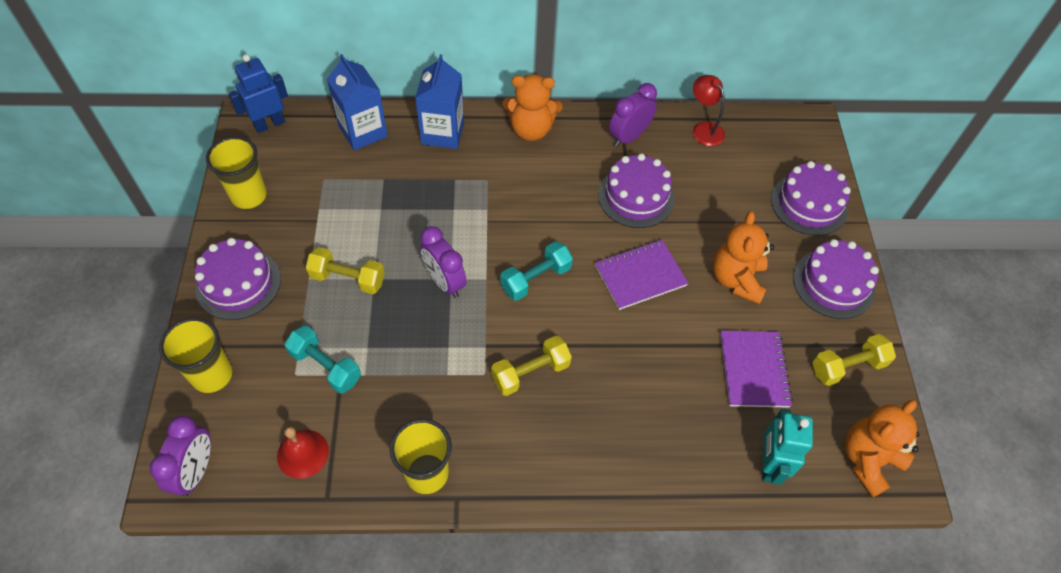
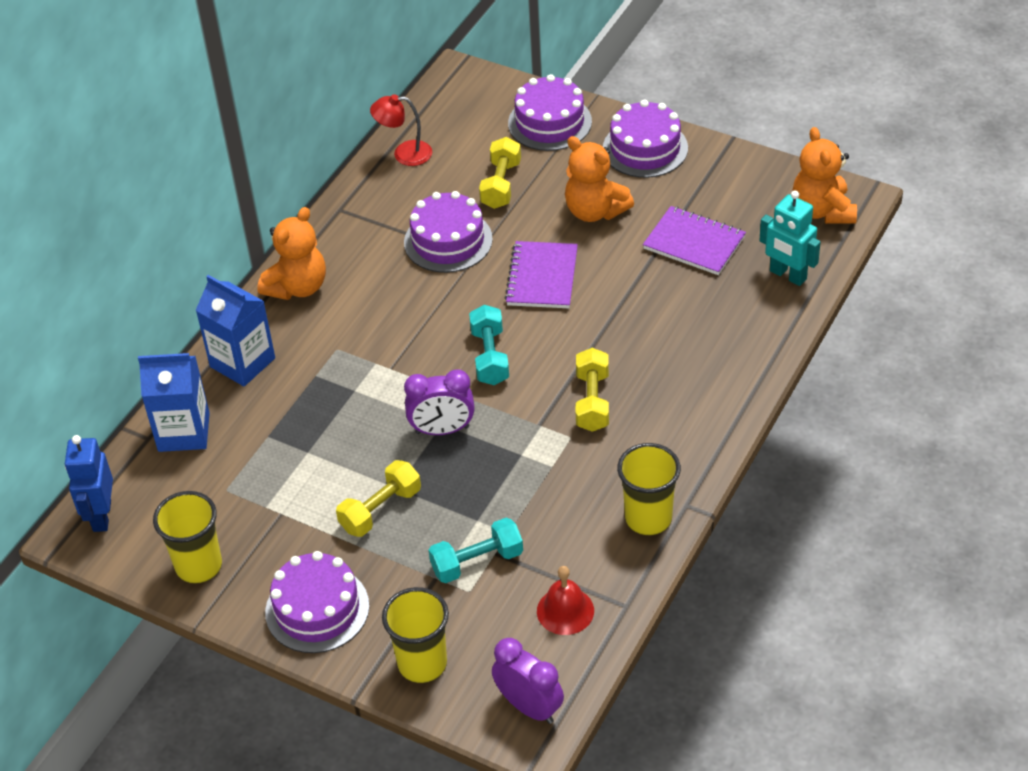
camera: 55 degrees left, 10 degrees down
(628, 137) = (369, 214): purple clock -> none
(847, 367) = (731, 180): yellow dumbbell -> yellow dumbbell (501, 184)

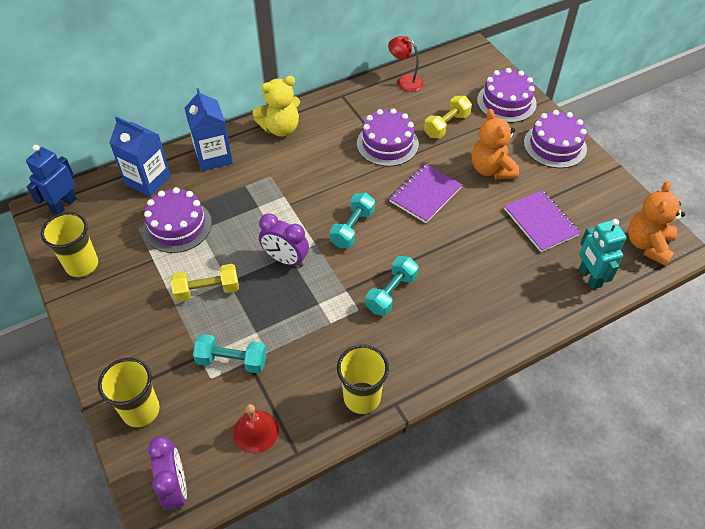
camera: 30 degrees right, 5 degrees up
(297, 287) = (280, 128): orange teddy bear -> yellow teddy bear
(317, 609) = (117, 333): purple cake -> purple cake (177, 226)
(592, 401) = (391, 293): yellow dumbbell -> turquoise dumbbell

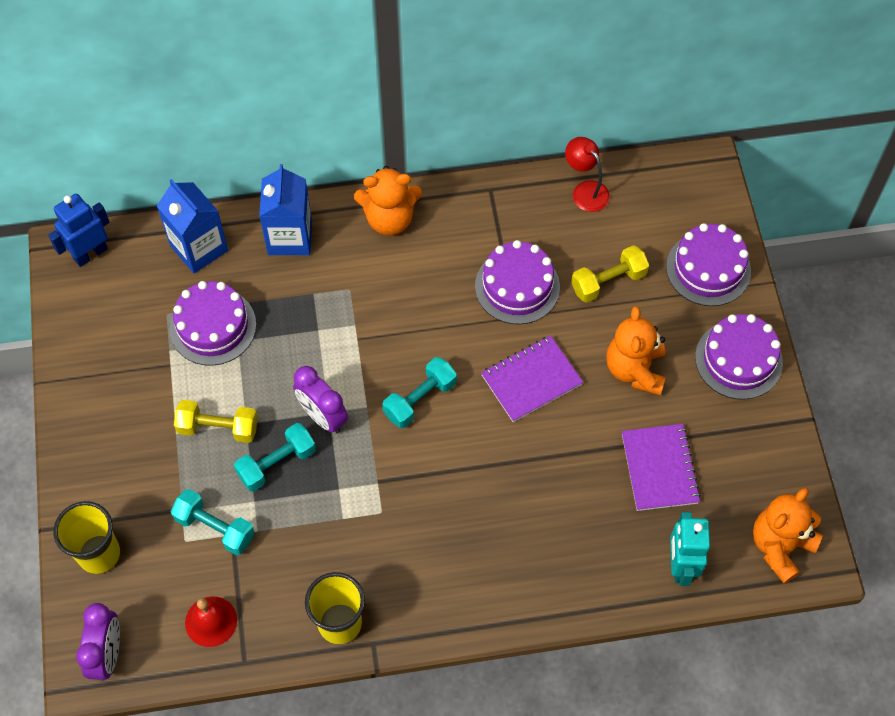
camera: 20 degrees right, 10 degrees up
(82, 265) = (88, 346): yellow cup -> none
(280, 128) = (389, 219): yellow teddy bear -> orange teddy bear
(391, 293) = (429, 504): turquoise dumbbell -> turquoise dumbbell (276, 463)

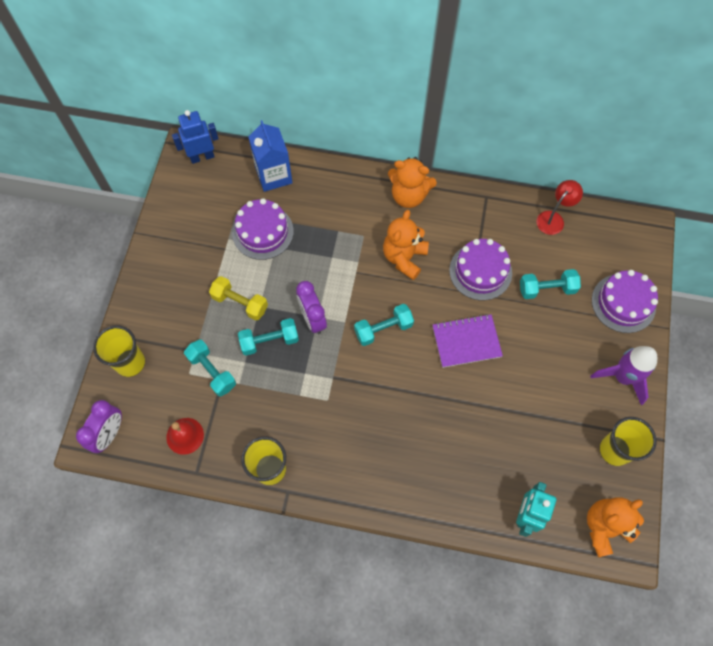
camera: 20 degrees right, 5 degrees up
(290, 237) = (336, 187): blue carton -> none
(585, 190) = (553, 218): red lamp -> red lamp turned 60 degrees clockwise
(608, 282) = (547, 289): yellow dumbbell -> turquoise dumbbell
(635, 370) = (543, 359): orange teddy bear -> orange teddy bear (404, 258)
(659, 468) = (536, 437): purple notebook -> none
(738, 360) = (622, 377): purple cake -> purple rocket
(760, 451) = (614, 450): none -> yellow cup

